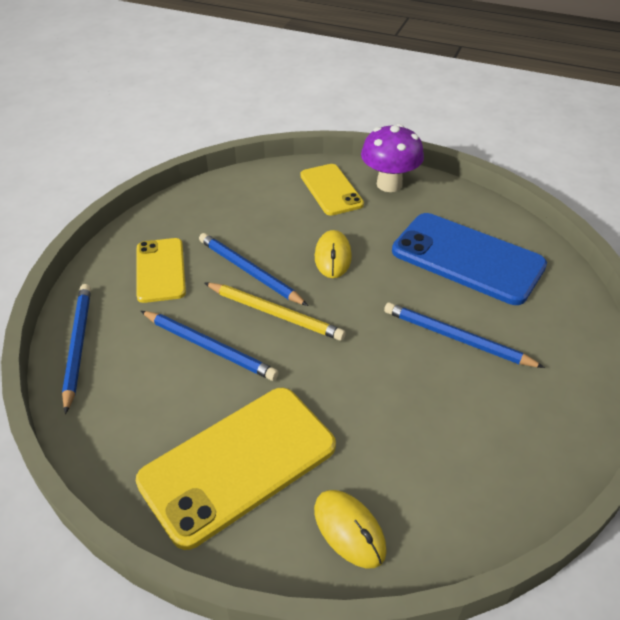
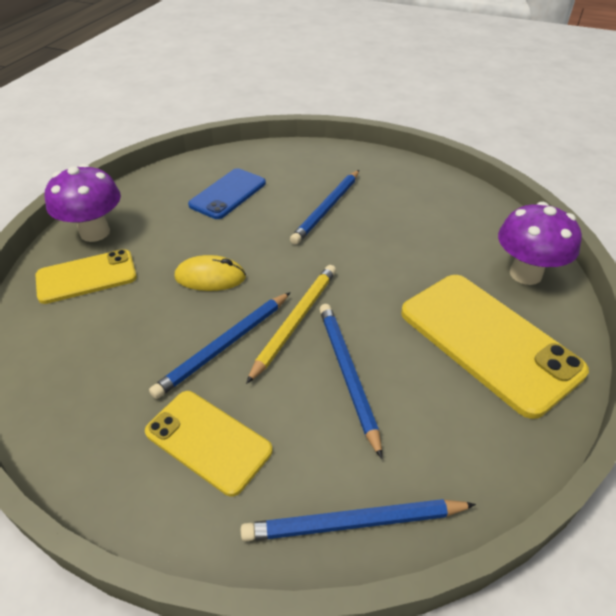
camera: 90 degrees left, 0 degrees up
(160, 270) = (208, 441): yellow phone -> yellow phone turned 45 degrees clockwise
(209, 347) = (347, 374): blue pencil -> blue pencil turned 45 degrees counterclockwise
(349, 530) = (525, 274): yellow mouse -> purple mushroom
(467, 258) = (228, 194): blue phone -> blue phone, size x0.61

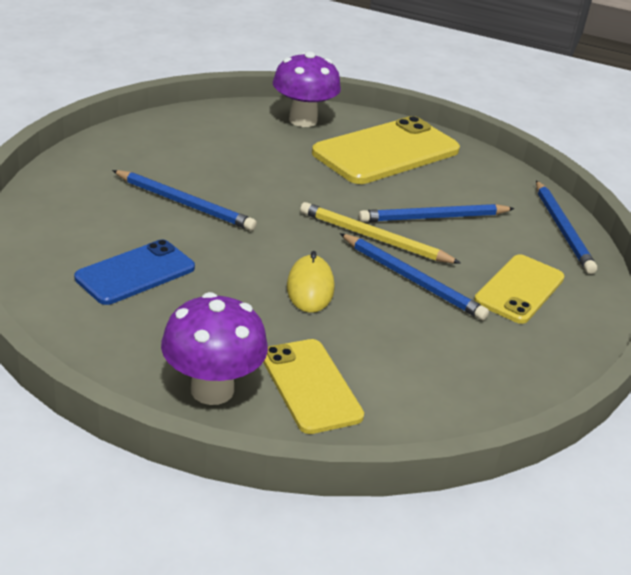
camera: 95 degrees left, 10 degrees down
(228, 194) = (135, 273): blue phone -> blue phone turned 75 degrees counterclockwise

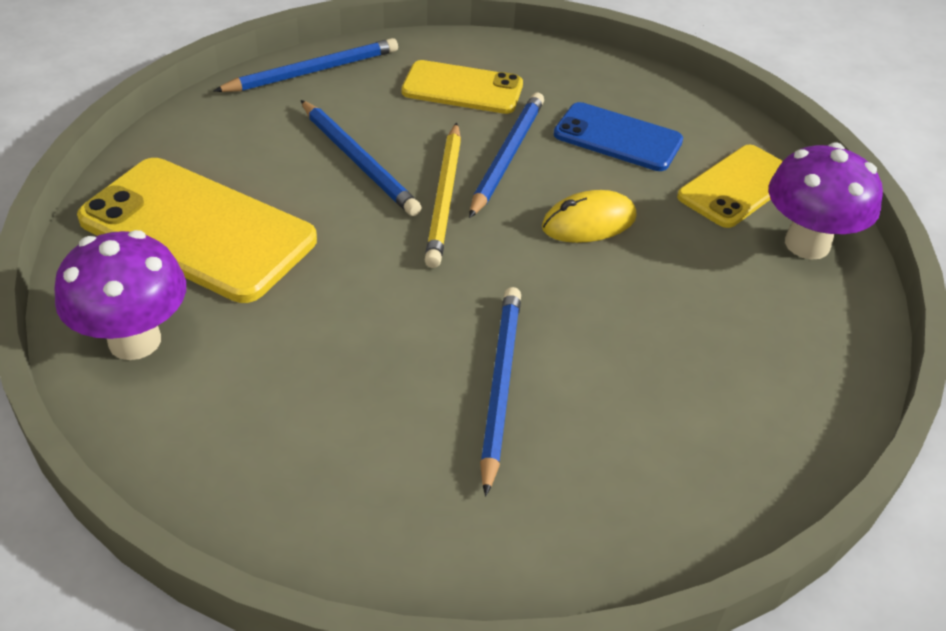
camera: 110 degrees left, 10 degrees up
(135, 273) = (692, 369): blue phone -> blue phone (617, 138)

